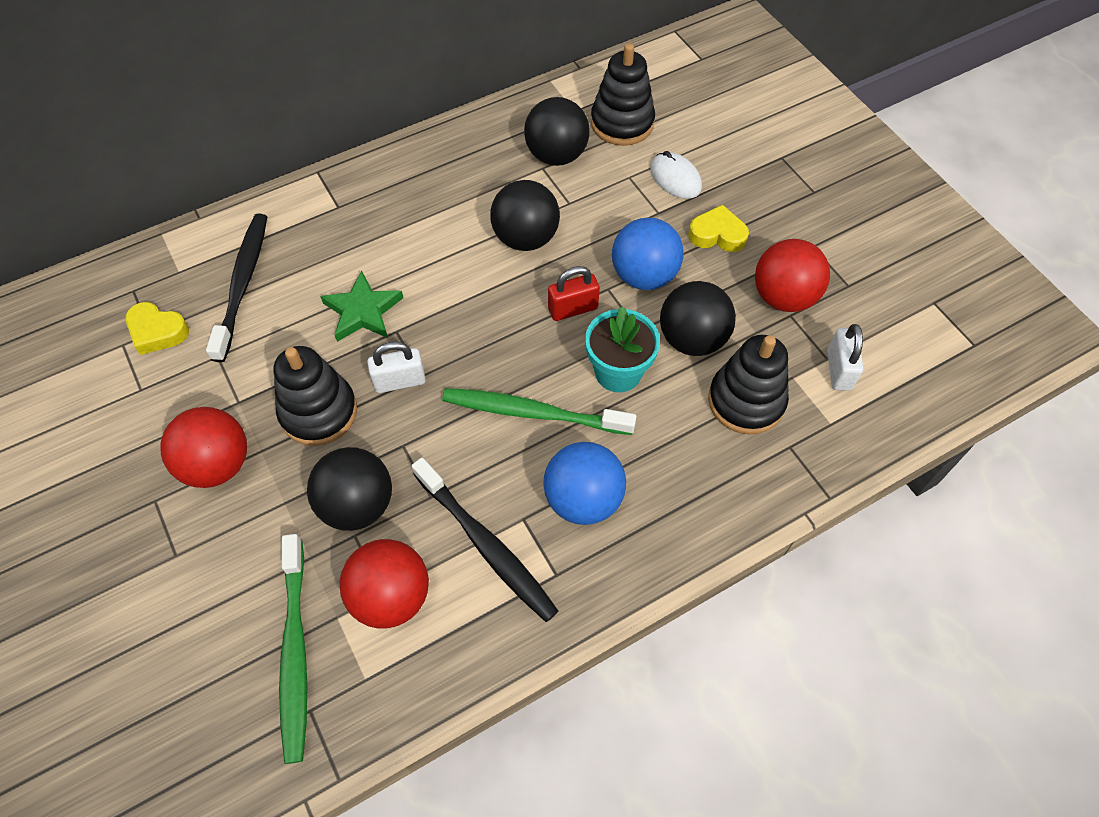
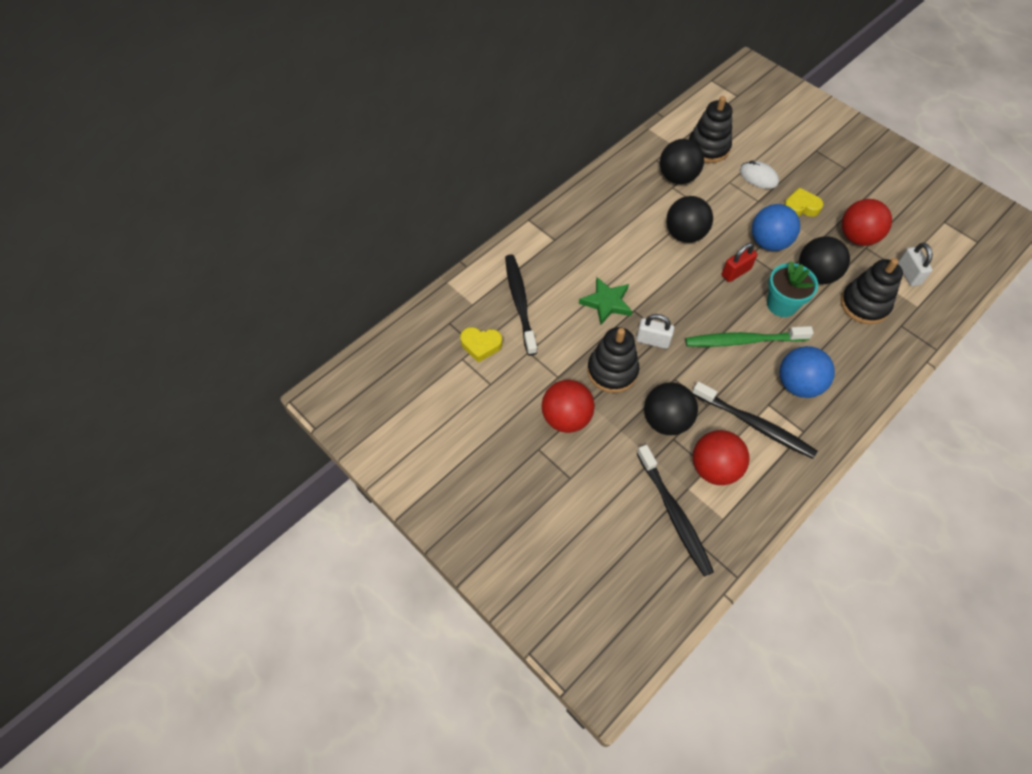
camera: 15 degrees left, 0 degrees up
(295, 652) = (674, 514): green toothbrush -> black toothbrush
(400, 381) = (652, 340): white padlock -> white padlock turned 45 degrees clockwise

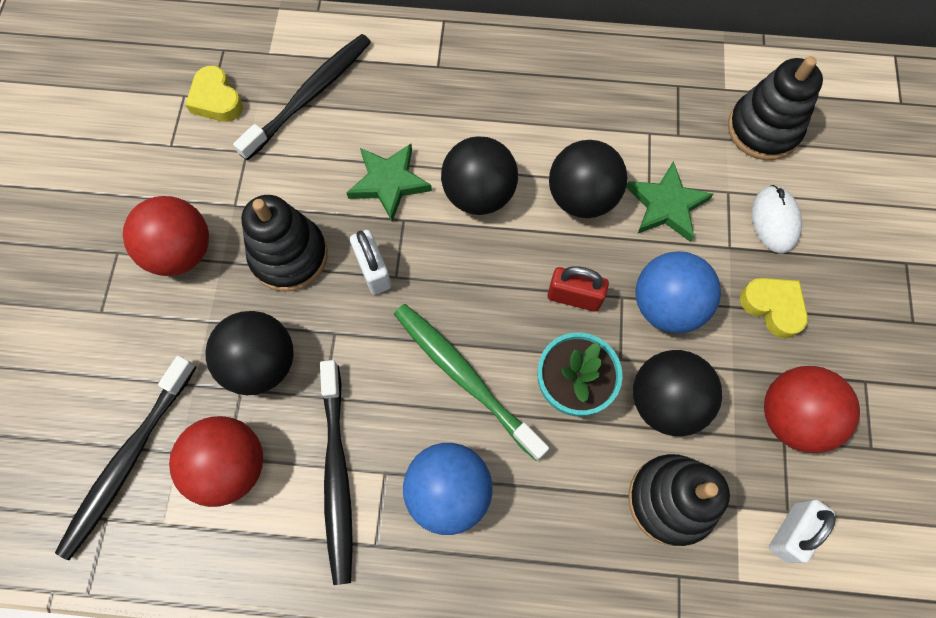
camera: 50 degrees right, 10 degrees up
(677, 177) = (672, 127): black ball -> black ball (479, 194)
(717, 207) = (666, 205): none -> green star

